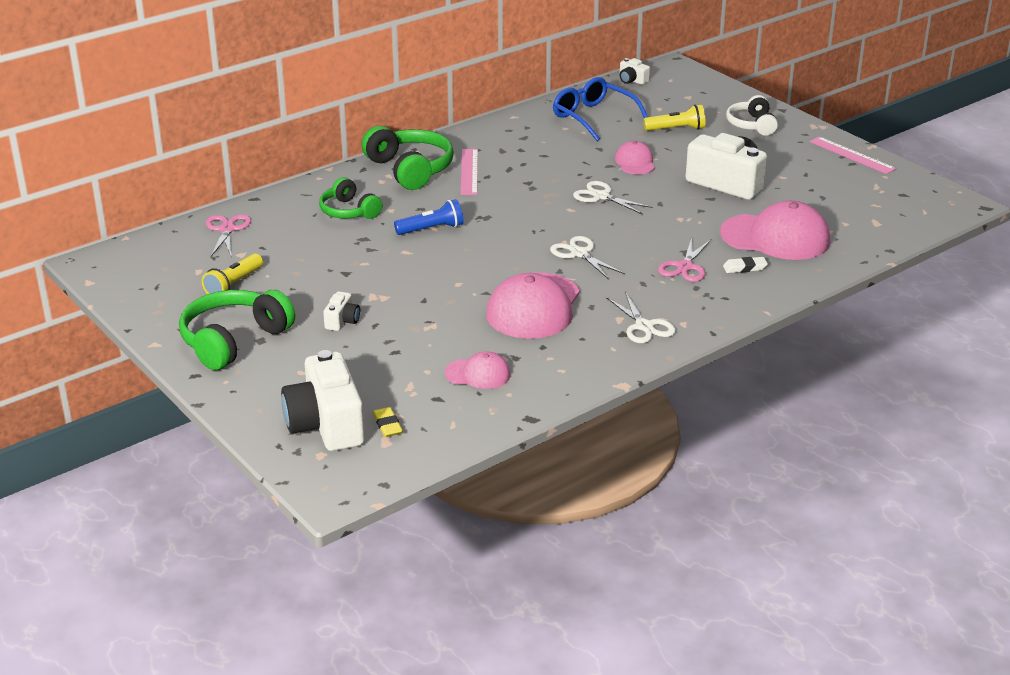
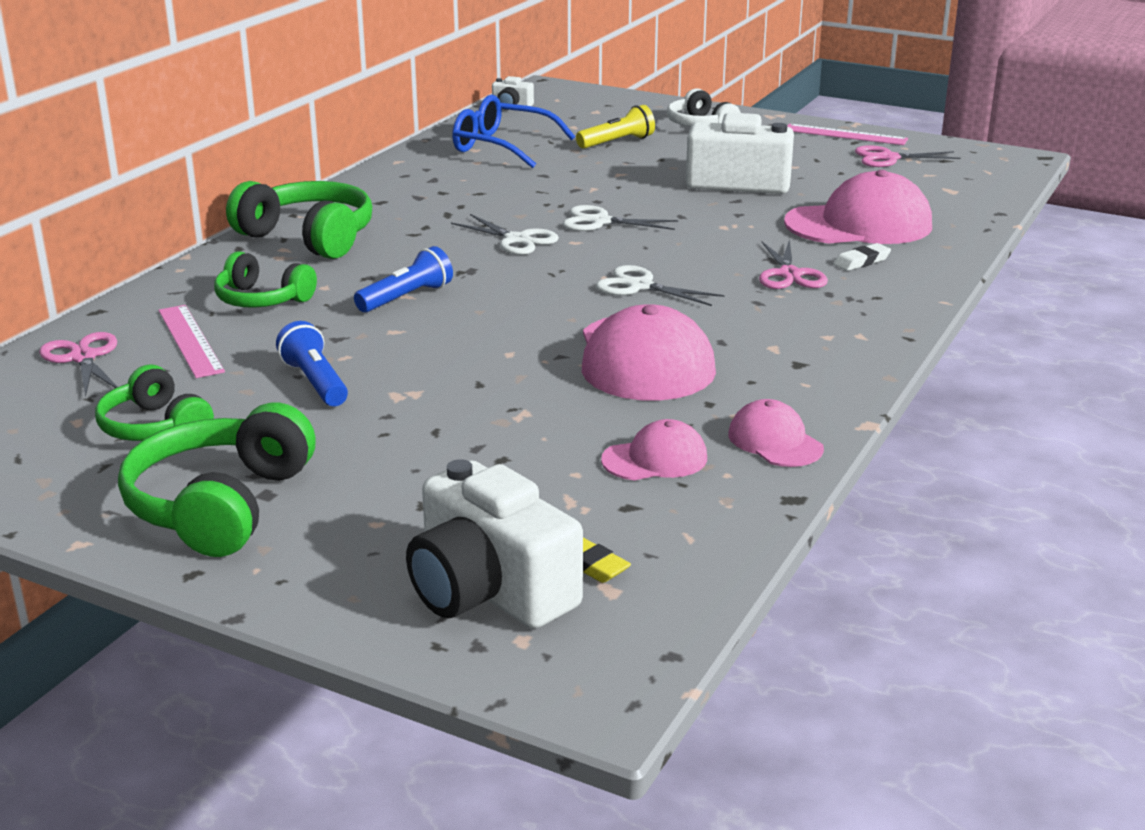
camera: 25 degrees left, 5 degrees down
(233, 285) = (154, 427): yellow flashlight -> green headphones
(336, 276) = (315, 382): none -> blue flashlight
(342, 321) = (379, 437): white camera -> none
(469, 171) = (395, 226): pink ruler -> pink ruler (190, 340)
(635, 162) = (603, 181): pink cap -> pink cap (775, 441)
(644, 326) = (816, 349): white scissors -> white scissors (517, 240)
(861, 184) = (888, 158): none -> pink scissors

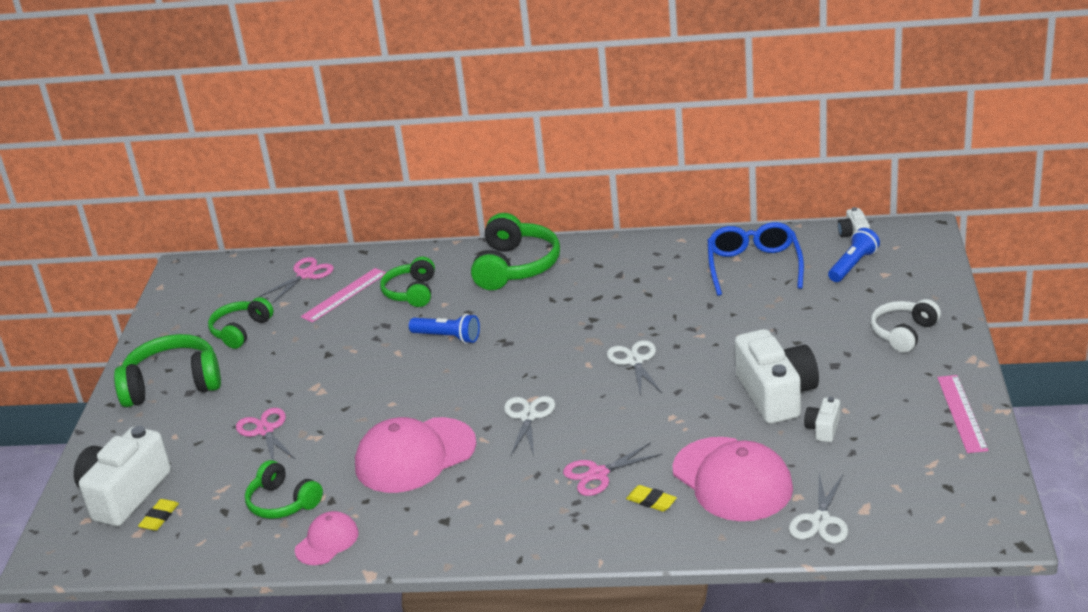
camera: 70 degrees right, 5 degrees up
(315, 382) = (316, 354): blue flashlight -> blue flashlight (853, 265)
(517, 240) = (572, 340): white scissors -> white scissors (820, 520)
(617, 142) = (816, 310): yellow flashlight -> none
(655, 459) = (282, 502): pink cap -> green headphones
(814, 178) = (823, 428): none -> white camera
(862, 261) = (651, 501): white eraser -> yellow eraser
(888, 158) = (919, 453): pink scissors -> pink scissors (265, 430)

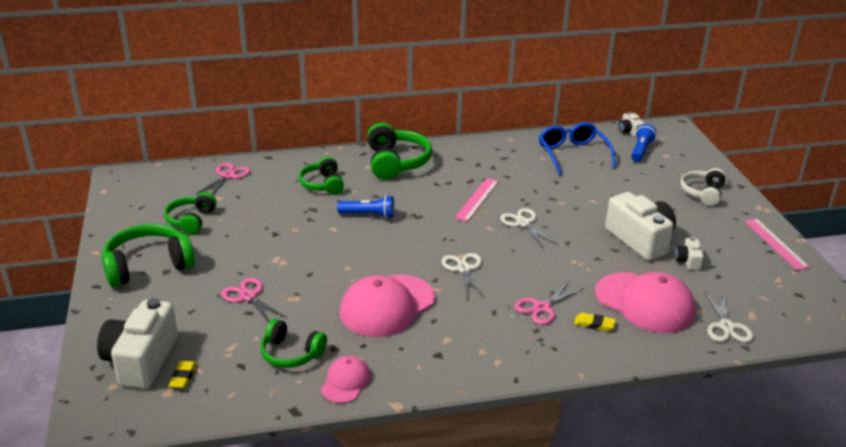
camera: 20 degrees left, 0 degrees up
(344, 295) = (268, 189): pink ruler -> pink ruler (477, 199)

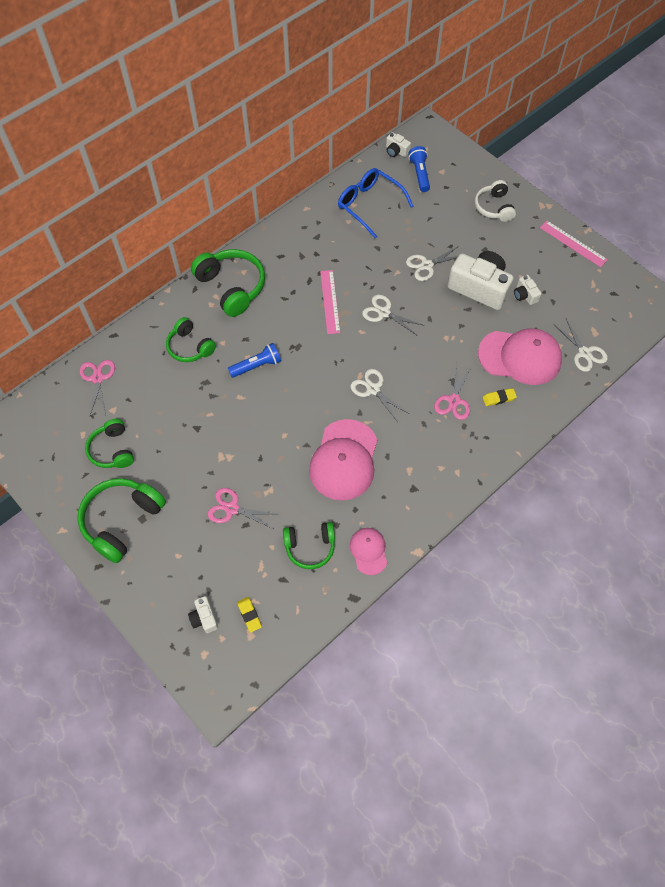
camera: 30 degrees left, 30 degrees up
(141, 360) = (204, 618): white camera -> white camera, size x0.45
(596, 207) = (426, 265): none -> white scissors

